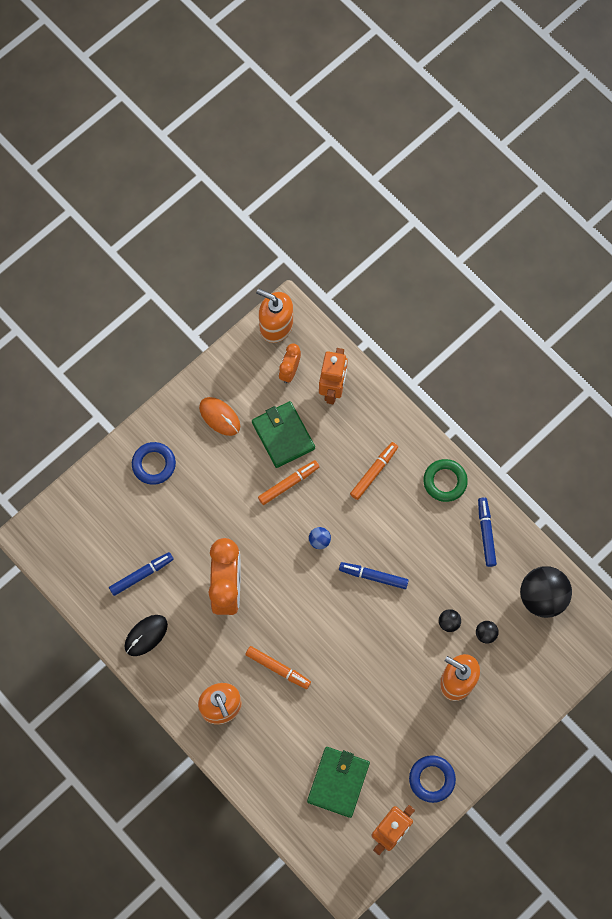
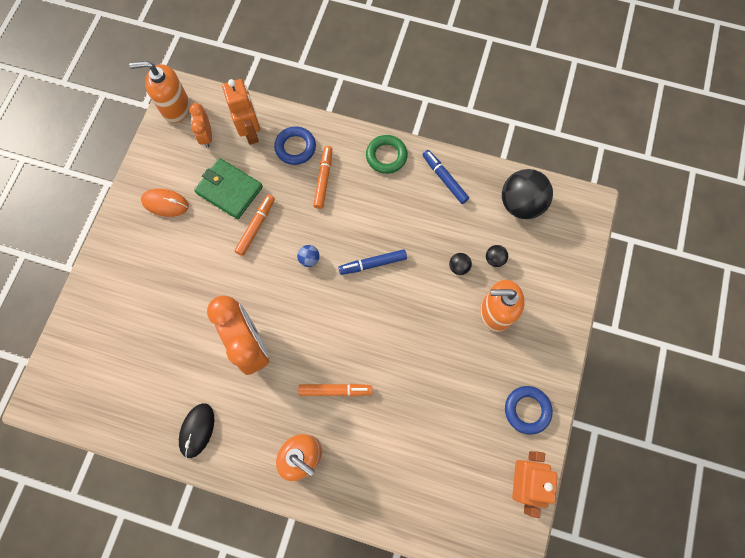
camera: 30 degrees left, 0 degrees up
(141, 575) = (164, 377): blue marker -> none
(154, 464) = (126, 273): blue ring -> blue ring (295, 147)
(338, 782) = (448, 462): green wallet -> none

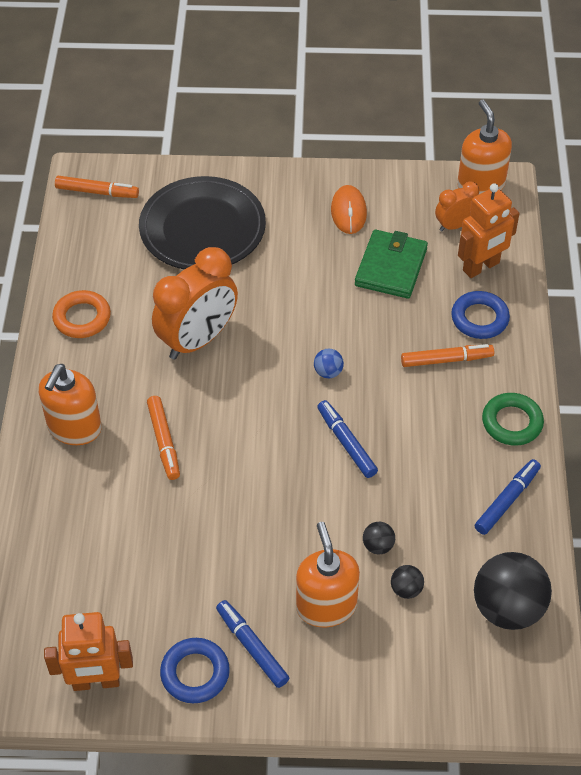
camera: 75 degrees right, 20 degrees down
(139, 315) = (202, 228): none -> black plate
(197, 430) = (82, 318): black mouse -> orange ring
(256, 227) = (351, 306): orange marker -> orange marker (97, 192)
(516, 367) = (252, 647): none -> blue marker

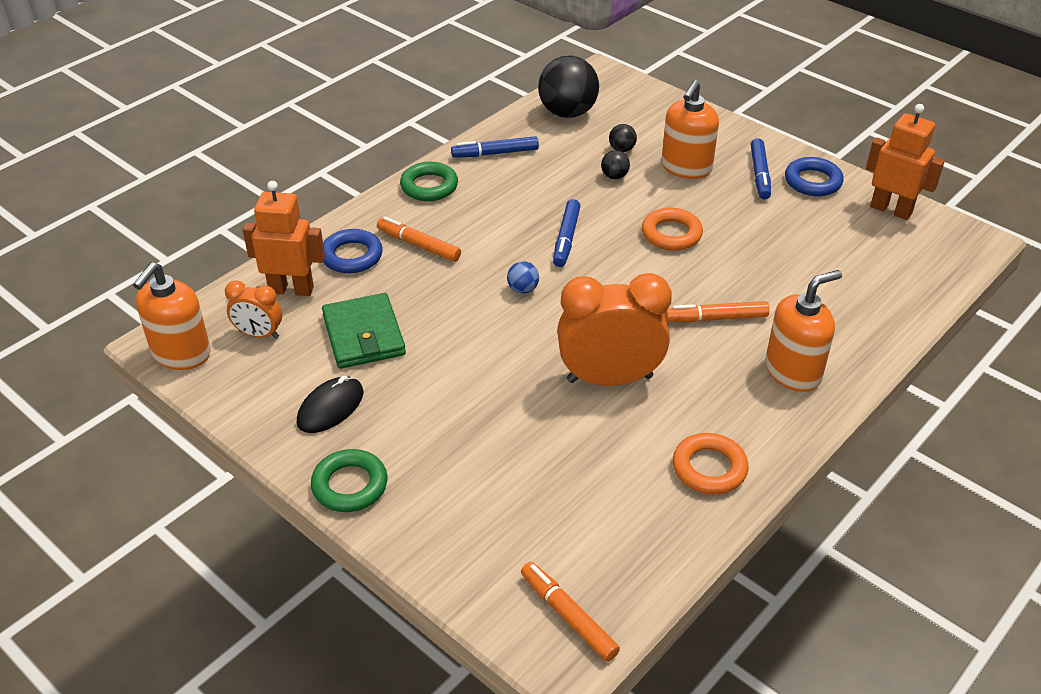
camera: 140 degrees left, 10 degrees down
(164, 441) = (717, 318): orange marker -> orange marker turned 120 degrees counterclockwise
(202, 228) = (492, 486): black plate -> none
(268, 507) = (671, 234): none -> orange ring
(282, 180) = (350, 485): none -> green ring
(348, 212) = (330, 408): orange mouse -> black mouse
(391, 267) = (364, 335): green wallet -> green wallet turned 75 degrees counterclockwise

